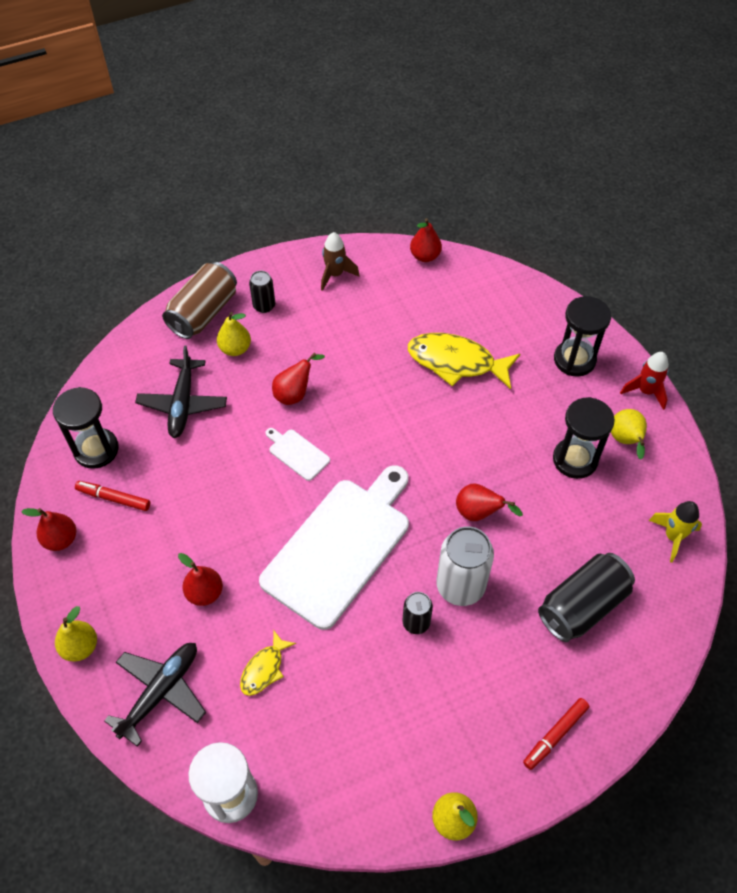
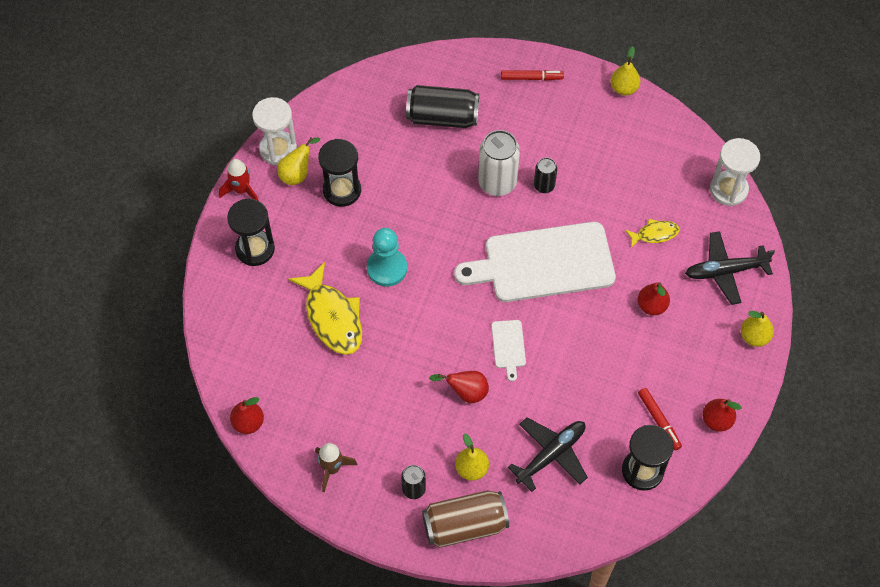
camera: 135 degrees left, 5 degrees up
(461, 430) = (387, 268): none -> turquoise pawn
(479, 513) = (438, 211): red pear -> none
(667, 447) = (278, 149): none -> white hourglass
(673, 537) = (346, 105): yellow rocket -> none

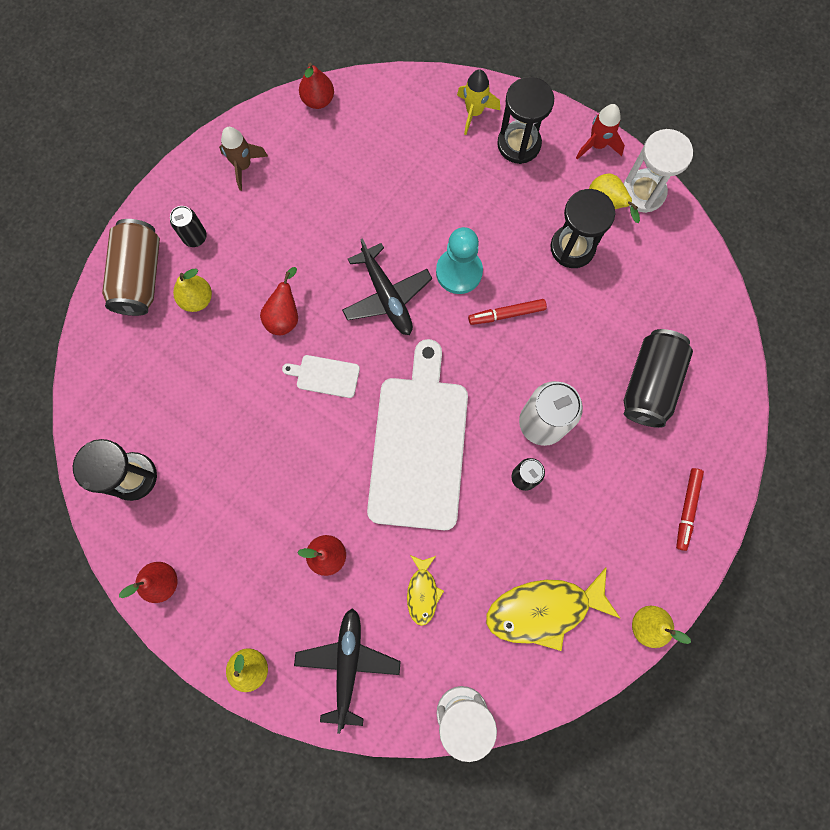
camera: 105 degrees right, 15 degrees up
(232, 290) = (474, 112): none -> yellow rocket
(332, 317) = (414, 203): yellow fish -> yellow fish (544, 609)
(551, 455) = (185, 384): black plane -> black plane (387, 296)
(659, 421) = (184, 514): red marker -> red marker (506, 314)

